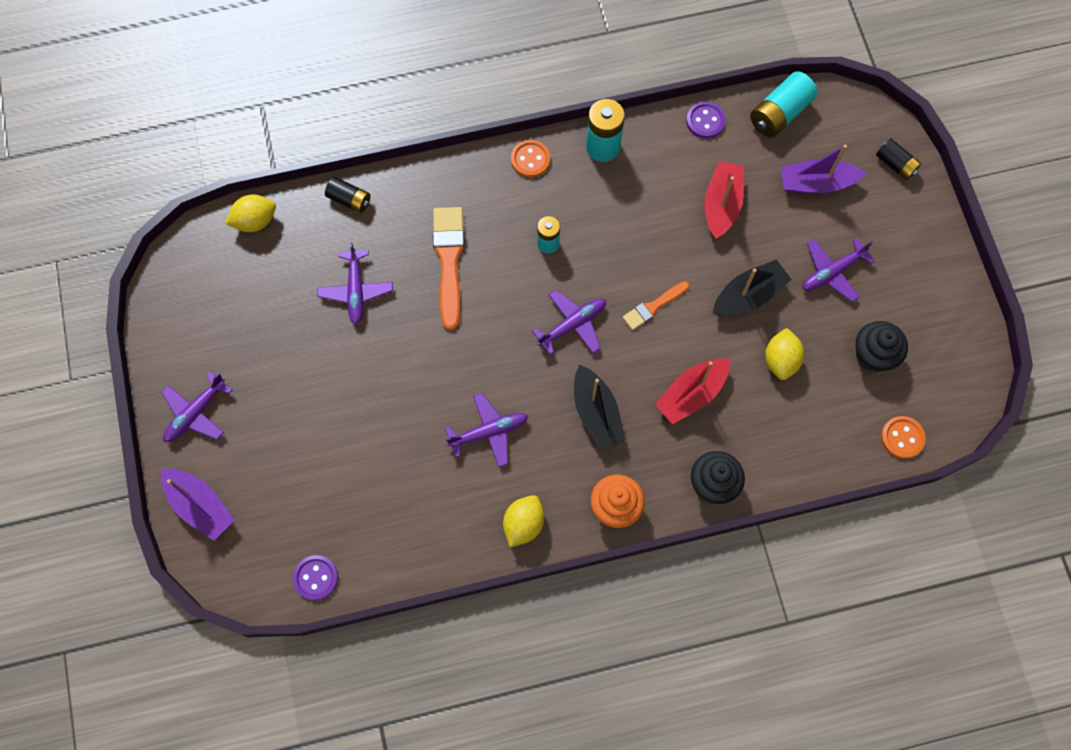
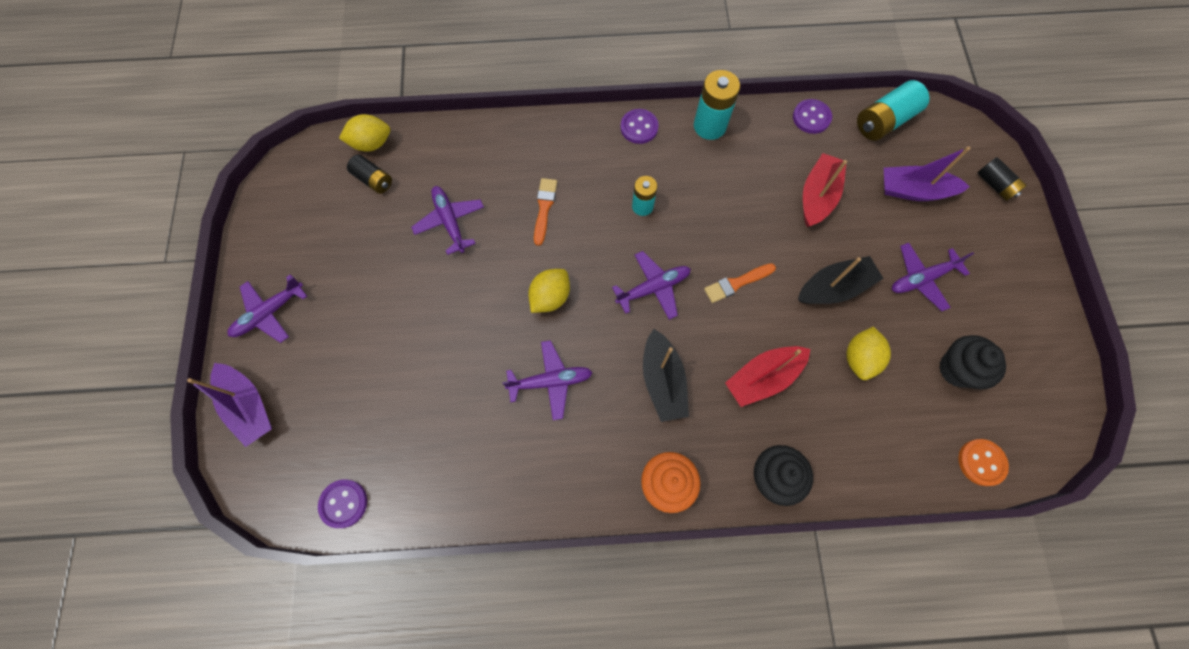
camera: 10 degrees right, 0 degrees up
(349, 200) = (463, 138): black battery -> black battery (373, 180)
(356, 291) = (450, 221): purple plane -> purple plane turned 150 degrees clockwise
(449, 261) = (544, 208): orange brush -> orange brush, size x0.58
(523, 524) = (568, 484): yellow lemon -> yellow lemon (550, 297)
(530, 160) = (639, 127): orange button -> purple button

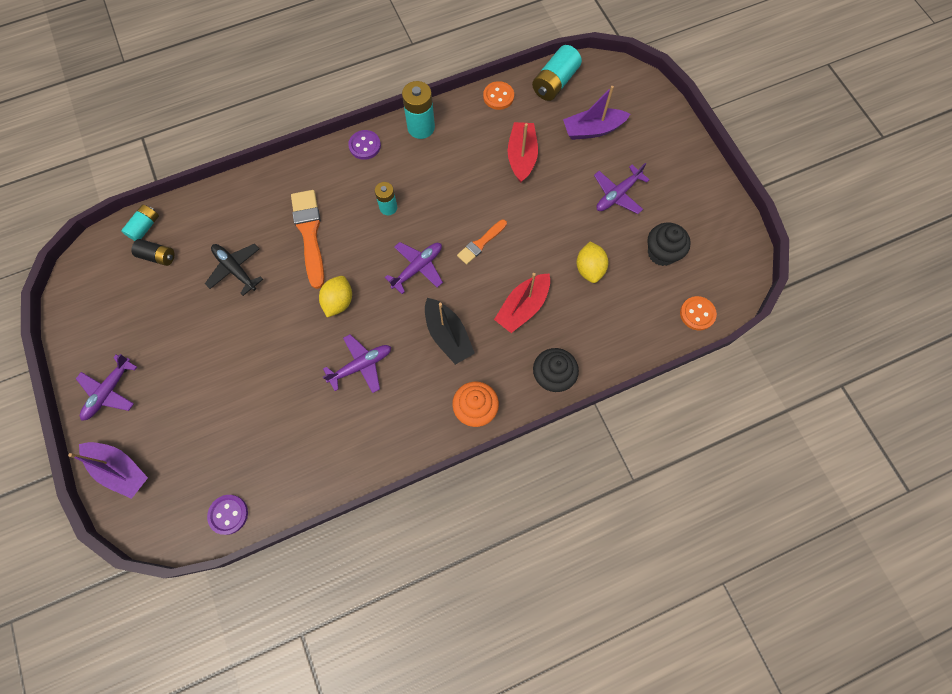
camera: 20 degrees left, 0 degrees up
(371, 143) = (145, 227): yellow lemon -> turquoise battery
(450, 221) = (235, 269): purple plane -> black plane
(544, 208) = (309, 234): orange brush -> orange brush, size x1.73
(811, 117) = (498, 96): purple button -> orange button
(834, 288) = (555, 223): black boat -> none
(995, 185) = (650, 107): black battery -> none

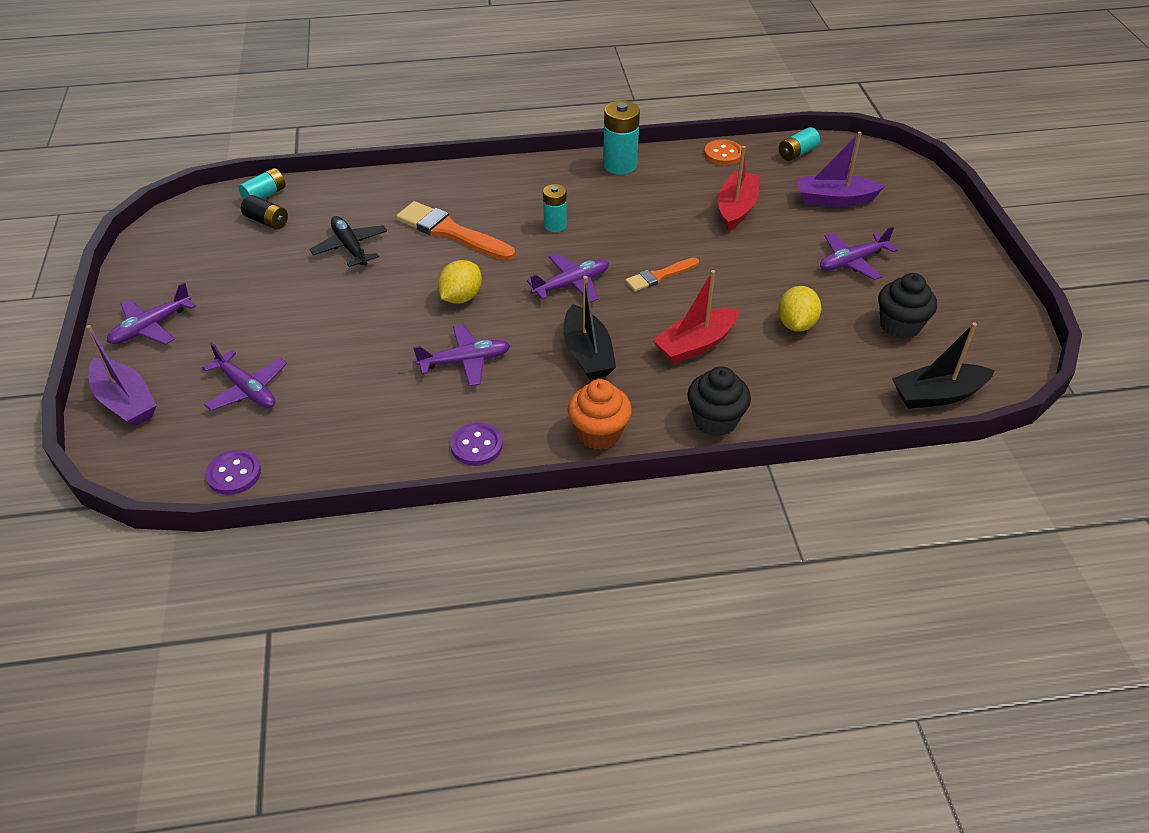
camera: 15 degrees right, 25 degrees down
(208, 434) = (247, 389): none -> purple plane
(309, 234) = (451, 232): orange brush -> orange brush turned 60 degrees counterclockwise
(365, 146) = (547, 170): purple button -> purple button (476, 446)
(555, 82) = (797, 153): turquoise battery -> turquoise battery, size x0.63
(697, 314) = (937, 395): orange button -> black boat

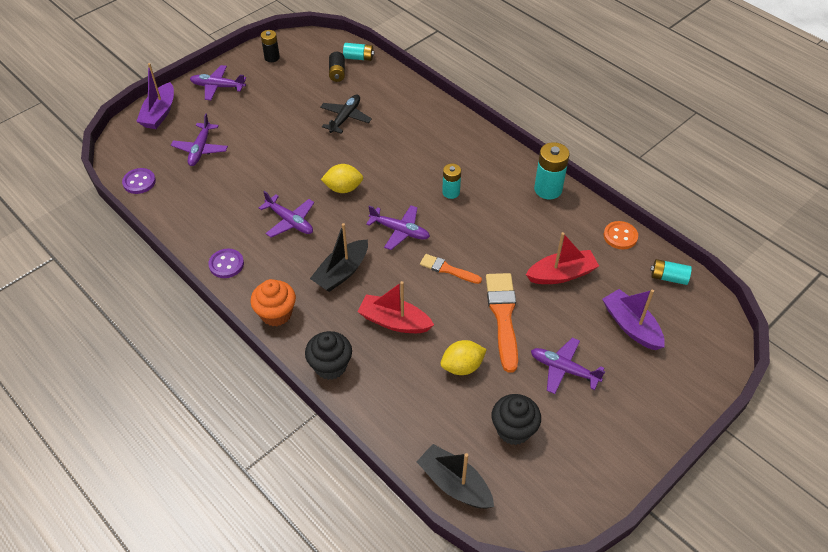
camera: 55 degrees right, 5 degrees up
(164, 259) = (272, 57): none -> black battery
(451, 232) = (399, 150): orange brush -> orange brush (503, 316)

